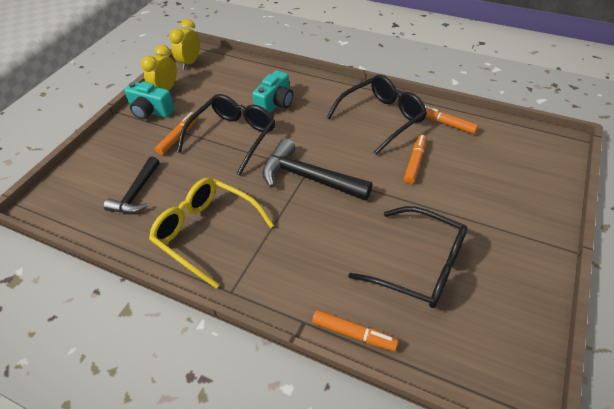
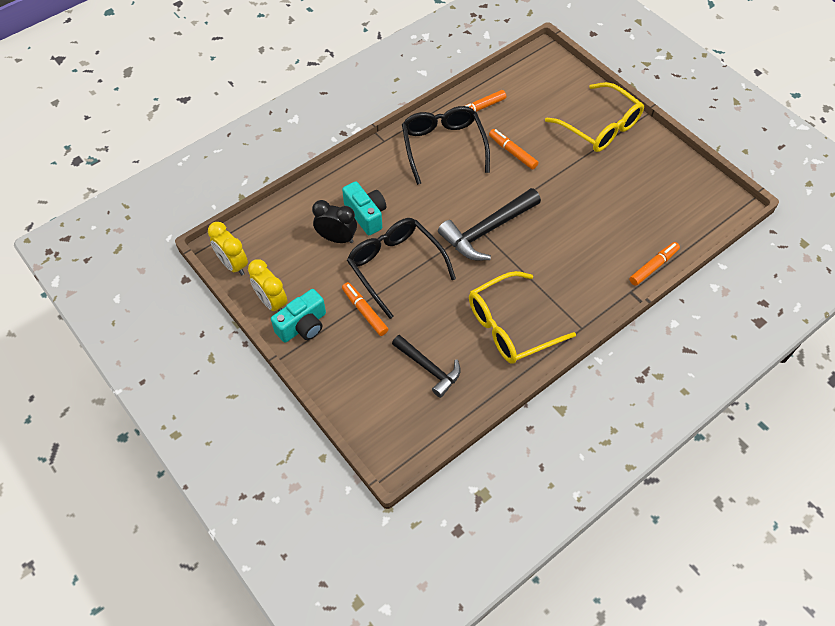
camera: 65 degrees left, 10 degrees up
(242, 98) = (337, 238): none -> black clock
(419, 266) = (616, 203): black glasses -> none
(512, 216) = (600, 127): none -> yellow glasses

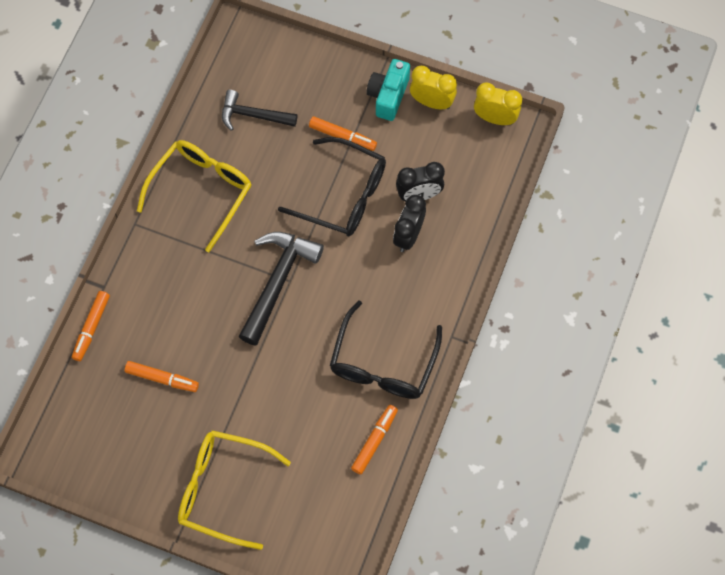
camera: 150 degrees right, 10 degrees up
(366, 215) = (408, 236): turquoise camera -> black clock
(443, 146) = (383, 363): black glasses -> black glasses turned 60 degrees clockwise
(512, 152) = (303, 397): orange marker -> orange marker (162, 378)

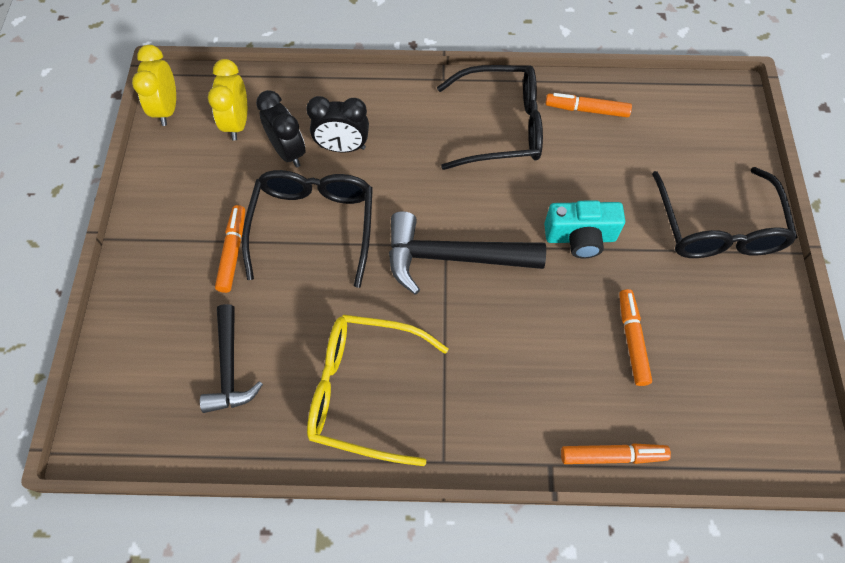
camera: 110 degrees left, 5 degrees down
(223, 489) = (718, 227): yellow glasses -> black glasses
(388, 96) = (161, 221): turquoise camera -> turquoise camera (580, 237)
(432, 102) = (160, 174): yellow clock -> yellow clock (237, 123)

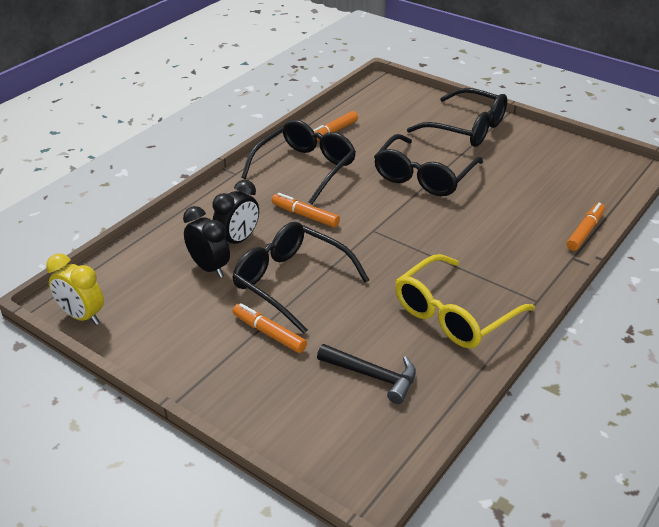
camera: 55 degrees left, 25 degrees down
(237, 123) = (148, 283): yellow clock -> none
(288, 152) = (209, 268): black clock -> black clock turned 45 degrees clockwise
(452, 257) = (386, 231): black hammer -> none
(580, 237) = (424, 176): turquoise camera -> black glasses
(632, 340) = (513, 190): orange marker -> orange marker (305, 215)

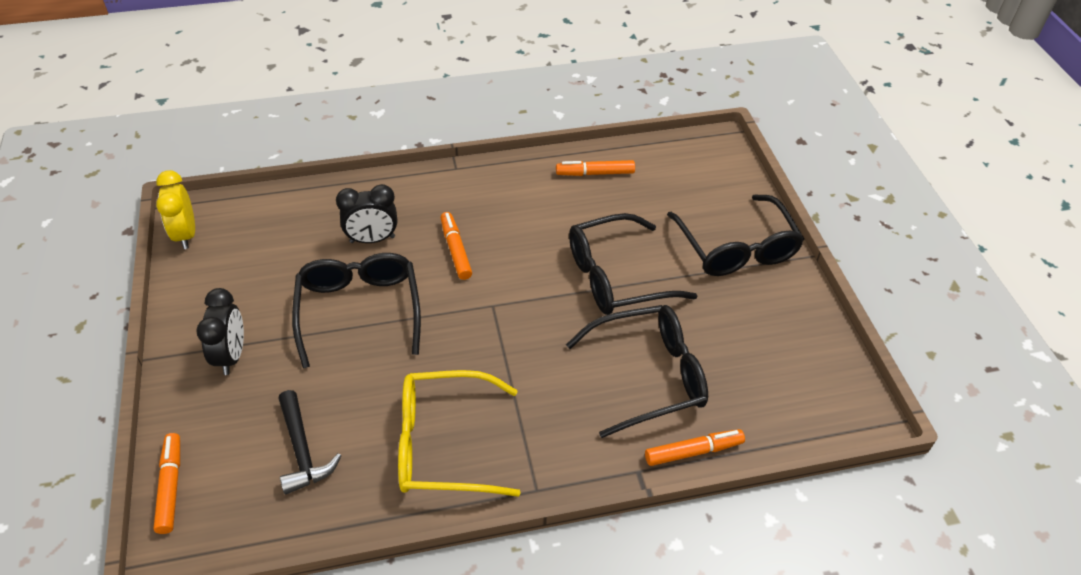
camera: 40 degrees right, 10 degrees up
(209, 268) = (319, 252): black clock -> black clock (231, 355)
(269, 333) = (282, 347): orange marker -> orange marker (170, 486)
(305, 168) = (520, 199): black glasses -> black glasses (648, 376)

